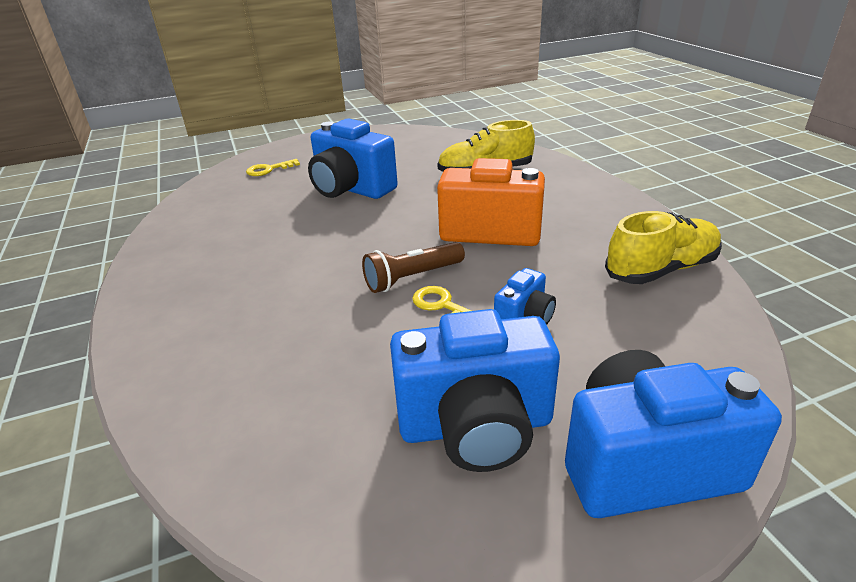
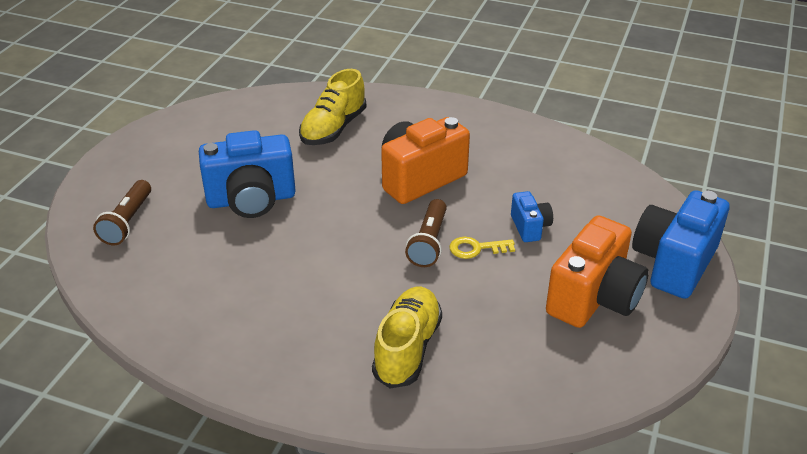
camera: 50 degrees left, 5 degrees up
(269, 169) = (127, 222): yellow key -> brown flashlight
(476, 426) = (594, 298): blue camera -> orange camera
(661, 269) = (551, 152): yellow shoe -> yellow shoe (407, 348)

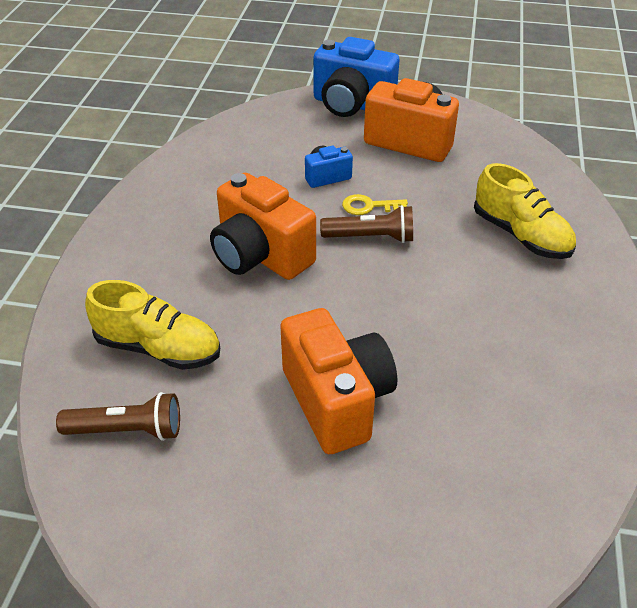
camera: 100 degrees left, 5 degrees up
(127, 222) = (425, 536): brown flashlight -> brown flashlight (127, 430)
(251, 200) = (337, 401): blue camera -> orange camera
(407, 348) = (521, 235): yellow shoe -> yellow shoe turned 135 degrees counterclockwise
(476, 248) = (369, 206): yellow key -> yellow key turned 105 degrees clockwise

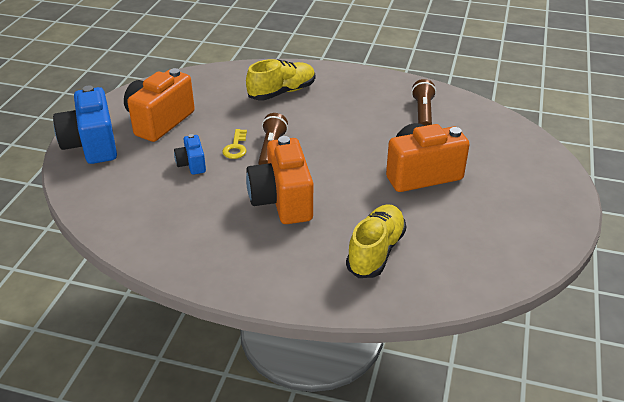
camera: 85 degrees left, 5 degrees down
(127, 430) = (450, 263): brown flashlight -> brown flashlight (423, 113)
(260, 256) = (282, 201): orange camera -> orange camera turned 120 degrees clockwise
(351, 105) = (92, 145): blue camera -> blue camera turned 135 degrees clockwise

